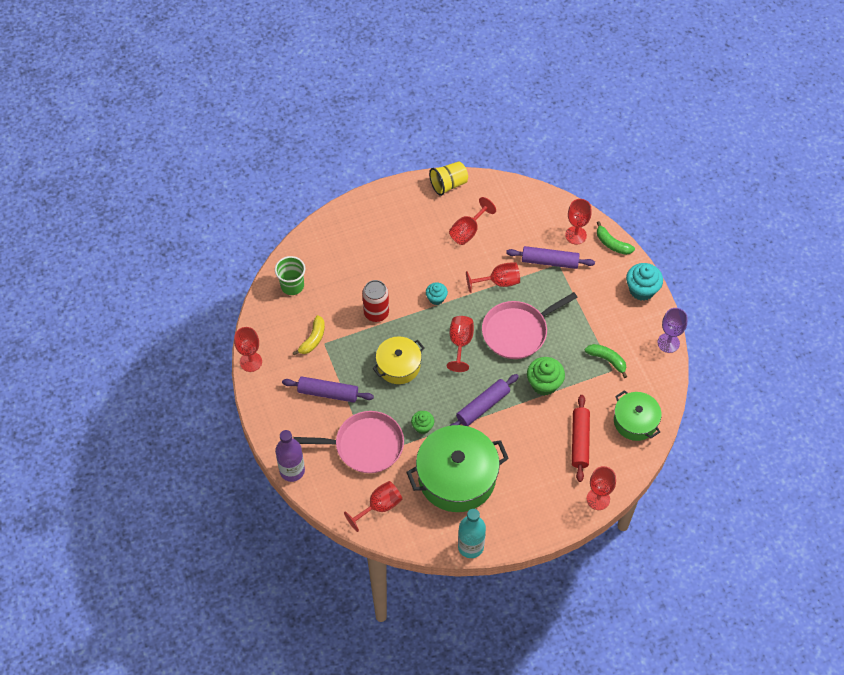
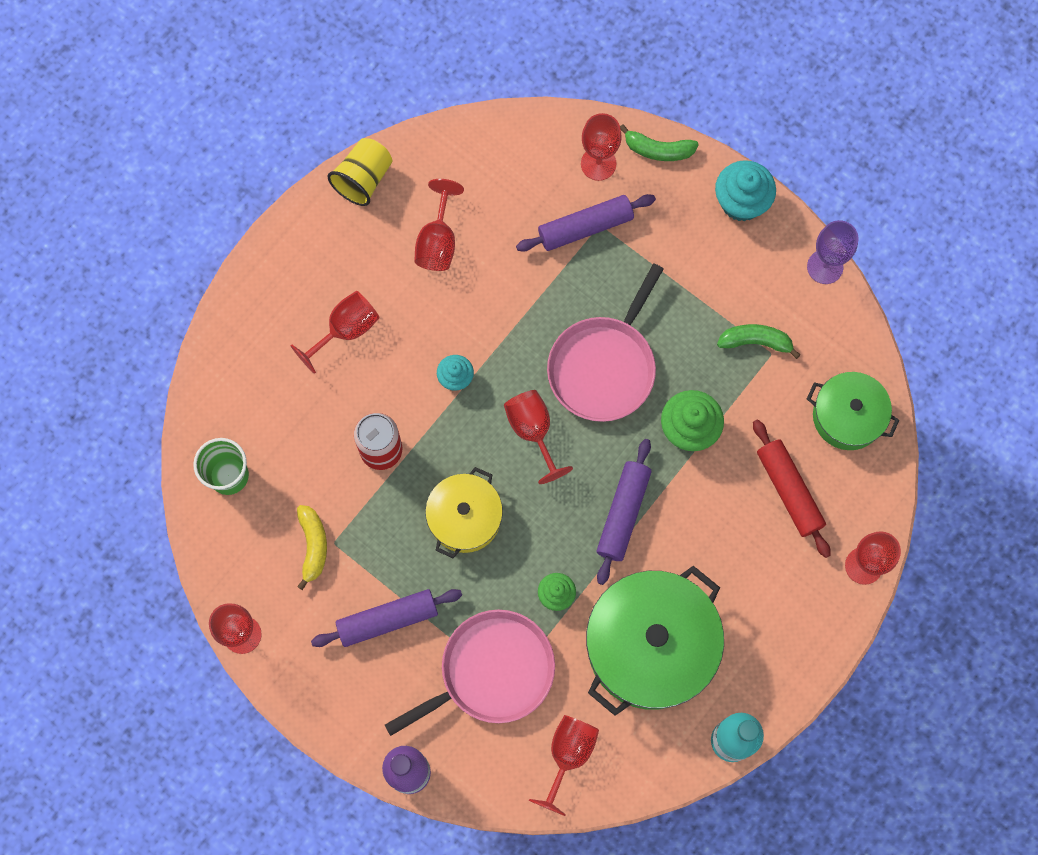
camera: 30 degrees left, 15 degrees up
(499, 282) = (531, 301): red goblet -> red goblet (345, 330)

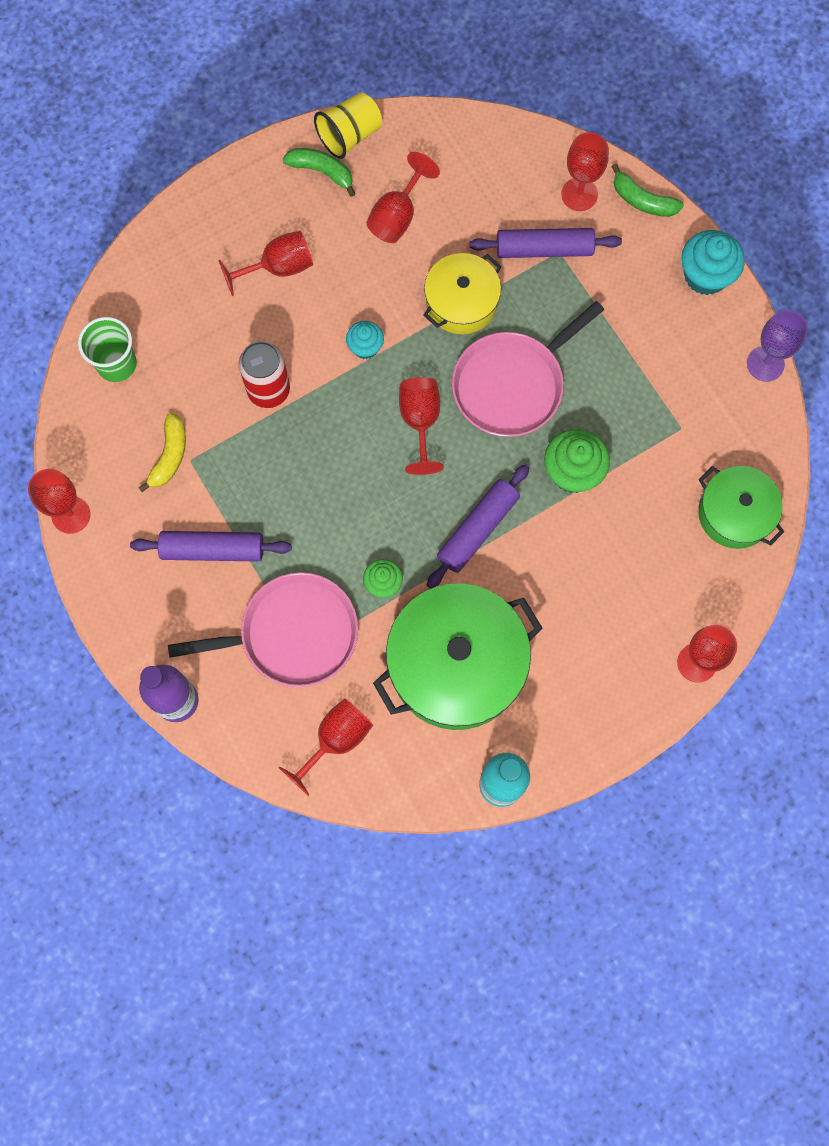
camera: 20 degrees right, 0 degrees up
(465, 517) = (323, 480): yellow pot -> yellow pot (461, 302)
(756, 342) = (670, 412): green banana -> green banana (322, 172)
(789, 490) = (649, 564): red rolling pin -> none

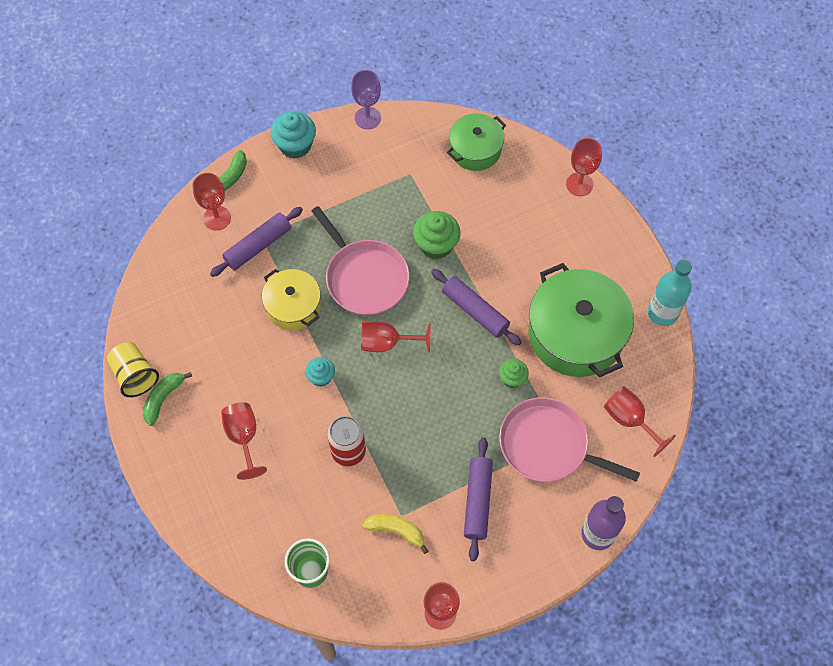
camera: 85 degrees left, 10 degrees down
(292, 634) = (548, 445): pink pan -> pink pan turned 60 degrees counterclockwise
(397, 216) = (212, 345): red goblet -> none
(544, 249) = (258, 246): purple rolling pin -> purple rolling pin turned 45 degrees clockwise

